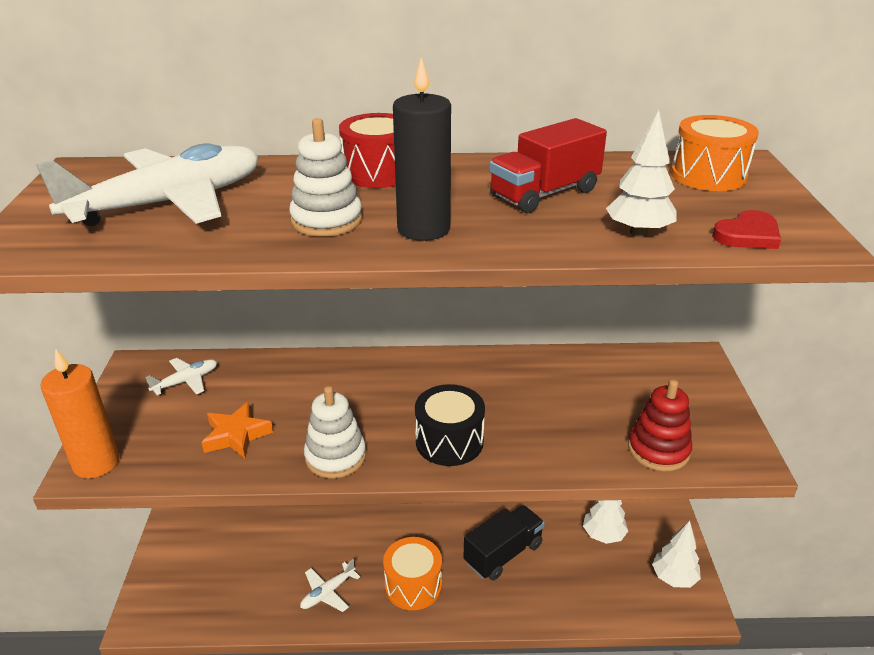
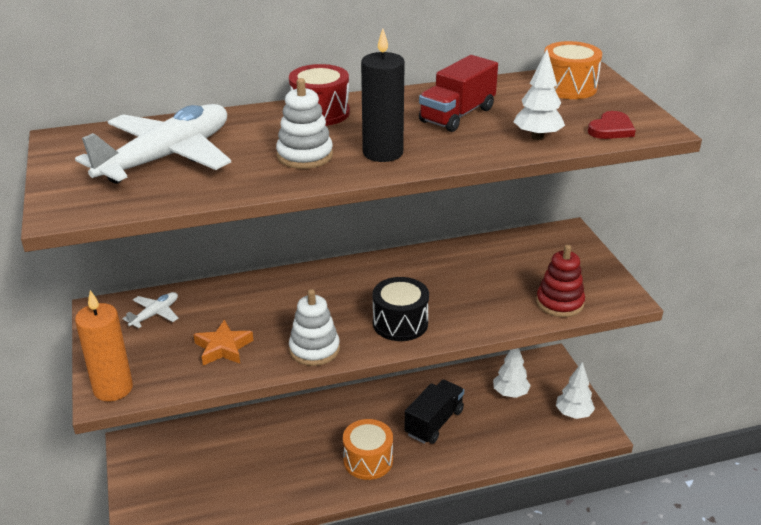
camera: 15 degrees left, 0 degrees up
(327, 593) = (297, 480): white plane -> none

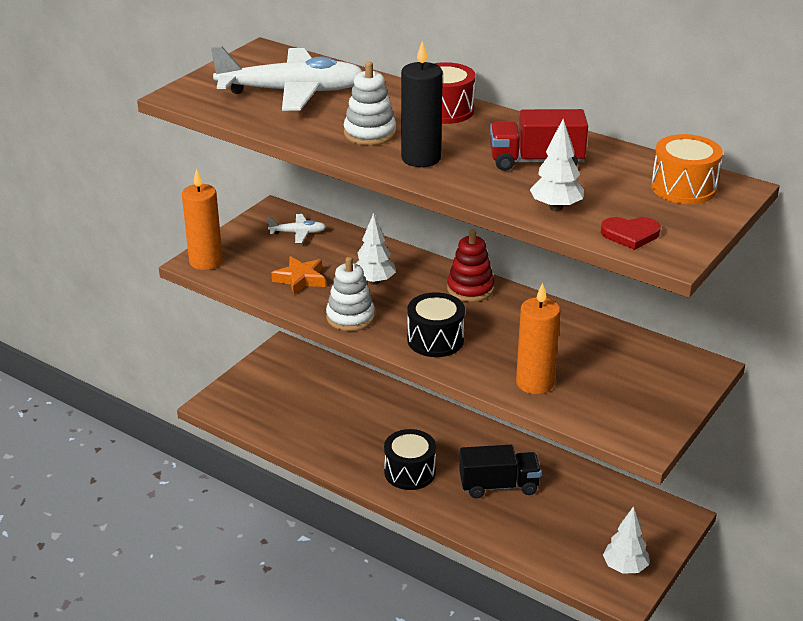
camera: 50 degrees right, 0 degrees up
(368, 460) = (410, 472): orange drum -> black drum
(508, 307) = (534, 383): none -> orange candle
(510, 393) = (596, 513): white tree -> white tree (374, 281)
(559, 303) = (582, 408): red stacking toy -> red stacking toy (470, 289)

